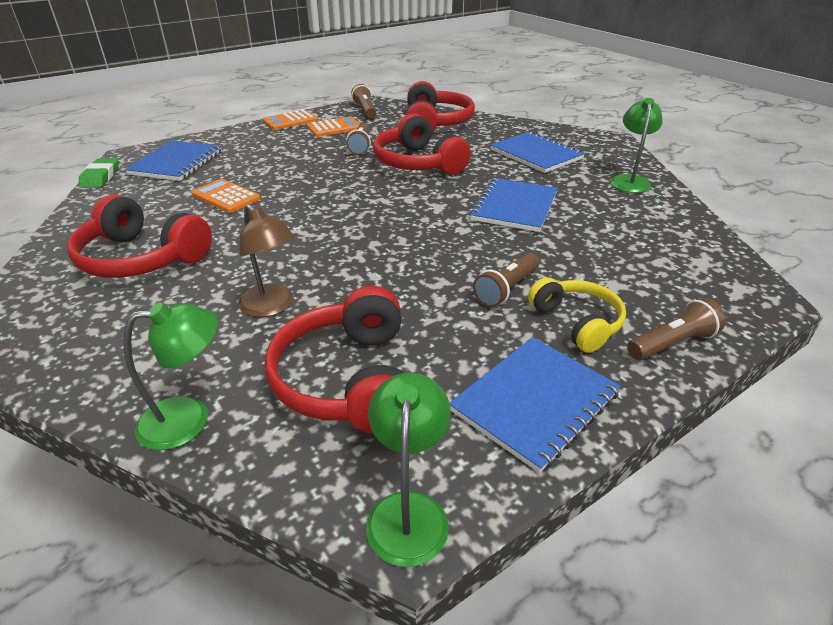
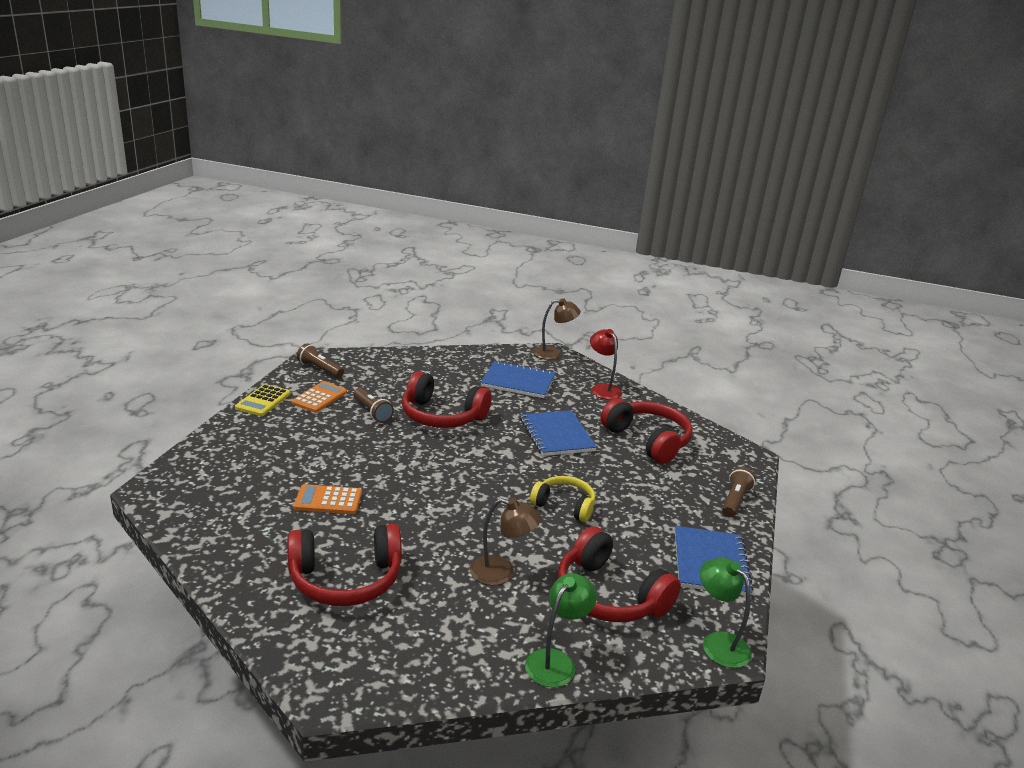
camera: 40 degrees left, 10 degrees down
(100, 177) = (164, 523): green eraser -> none
(177, 163) = (221, 482): blue notebook -> none
(290, 121) = (263, 401): orange calculator -> yellow calculator
(435, 123) = (402, 368): red headphones -> red headphones (648, 440)
(506, 289) = (623, 500): brown flashlight -> none
(577, 322) = (681, 507): yellow headphones -> yellow headphones (564, 505)
(610, 140) = (553, 353): none -> brown lamp
(629, 180) = (603, 388): green lamp -> red lamp

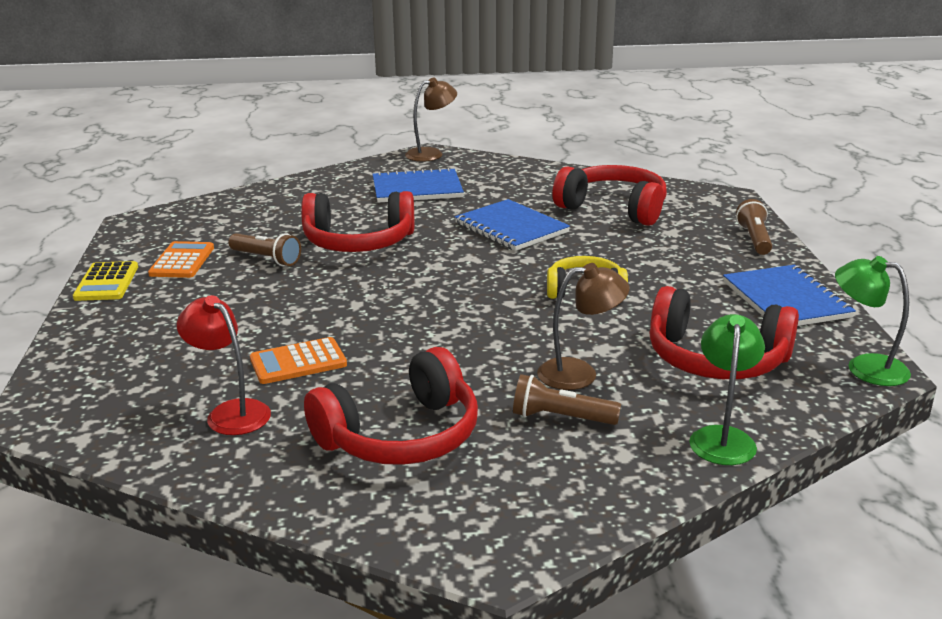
camera: 20 degrees left, 0 degrees up
(320, 369) = (154, 232): brown flashlight -> brown flashlight (561, 418)
(603, 388) = (519, 174): red lamp -> red lamp (230, 412)

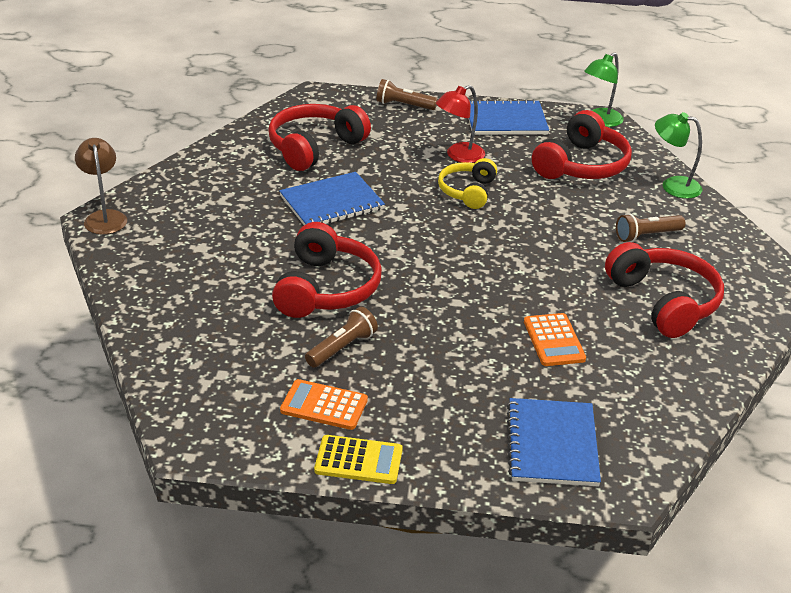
camera: 80 degrees left, 10 degrees up
(230, 412) = (626, 379): red lamp -> red lamp (459, 156)
(417, 188) = (204, 239): blue notebook -> blue notebook (552, 444)
(561, 418) = (647, 236): brown flashlight -> brown flashlight turned 45 degrees clockwise
(579, 373) = (592, 218): brown lamp -> none

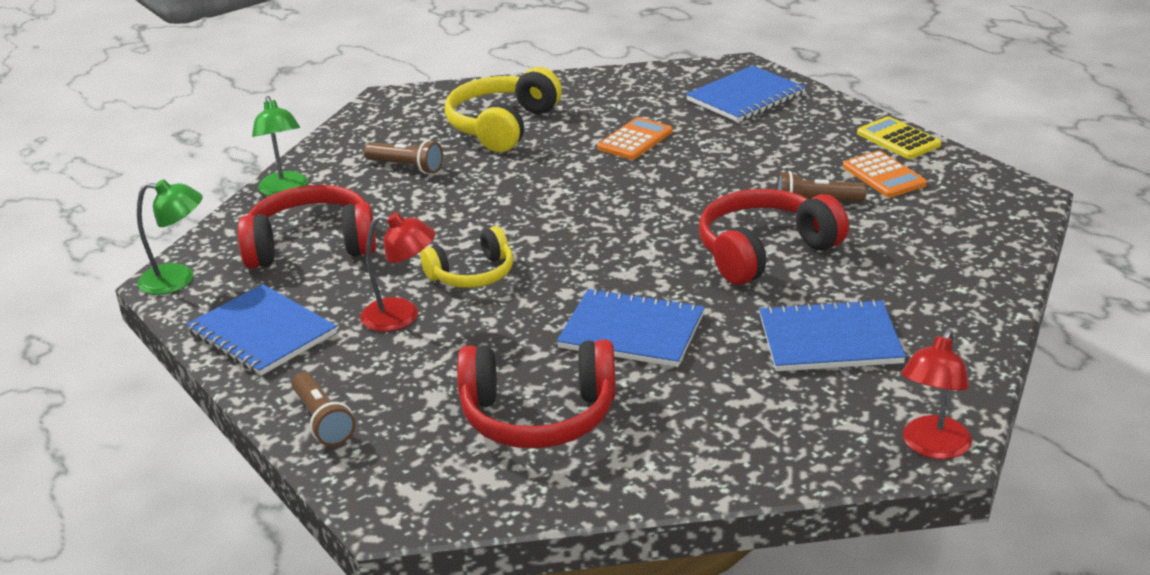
camera: 130 degrees left, 5 degrees down
(104, 217) = (932, 447): brown lamp -> red lamp
(217, 249) = (829, 339): none -> blue notebook
(664, 302) = (502, 126): red headphones -> yellow headphones

